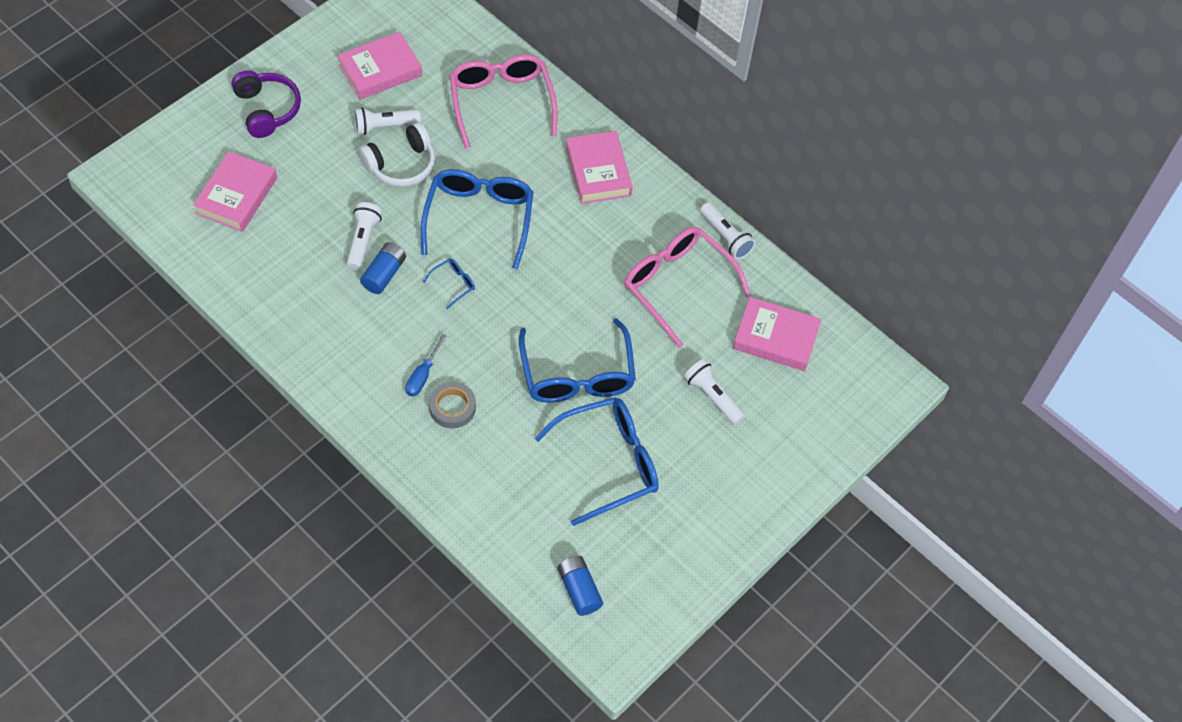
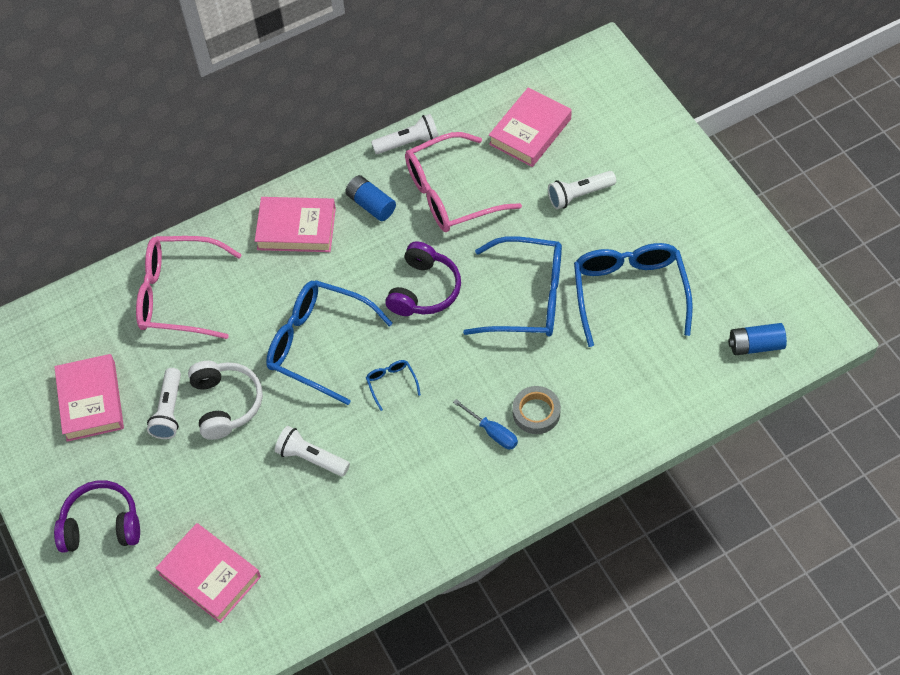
camera: 65 degrees left, 0 degrees up
(384, 274) = (360, 445): blue battery -> blue battery (371, 205)
(561, 287) = (424, 290): none -> purple headphones

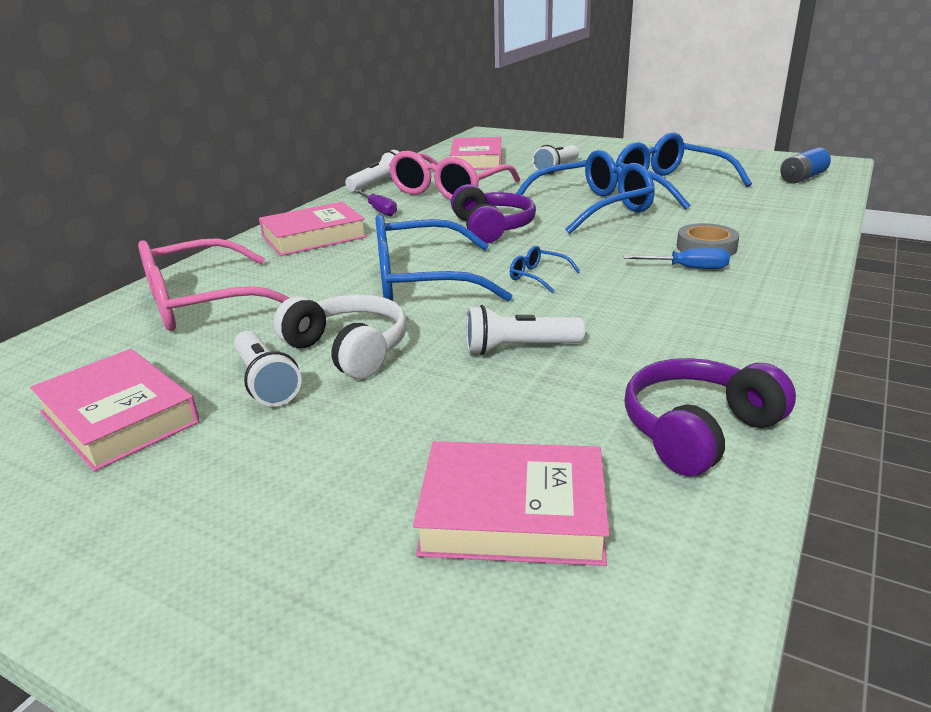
camera: 35 degrees left, 30 degrees down
(101, 525) = (237, 542): purple headphones -> purple headphones (698, 430)
(371, 205) = (379, 210): blue battery -> purple screwdriver

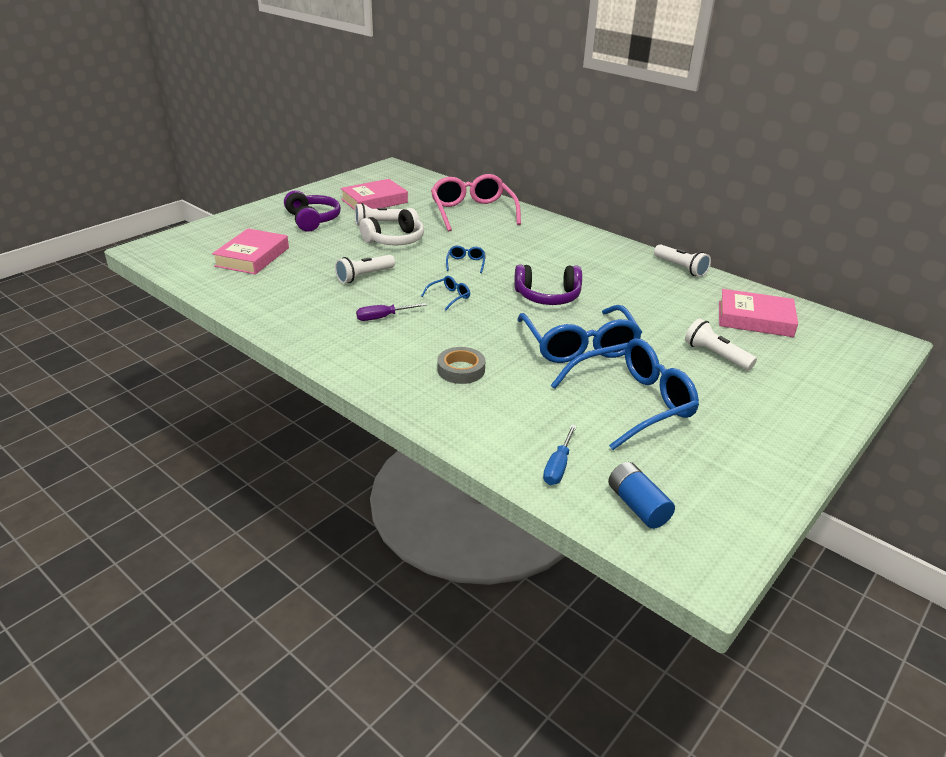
camera: 100 degrees right, 5 degrees up
(314, 236) = (560, 240): pink book -> none
(379, 210) = (607, 263): purple screwdriver -> purple screwdriver (383, 317)
(421, 281) = (466, 263): blue glasses -> blue glasses, size x0.41
(448, 191) = (651, 293): pink glasses -> none
(518, 348) = (364, 276): white flashlight -> white flashlight turned 135 degrees counterclockwise
(688, 268) = (428, 350): blue screwdriver -> blue screwdriver (558, 466)
(698, 430) = (261, 300): purple headphones -> purple headphones (312, 220)

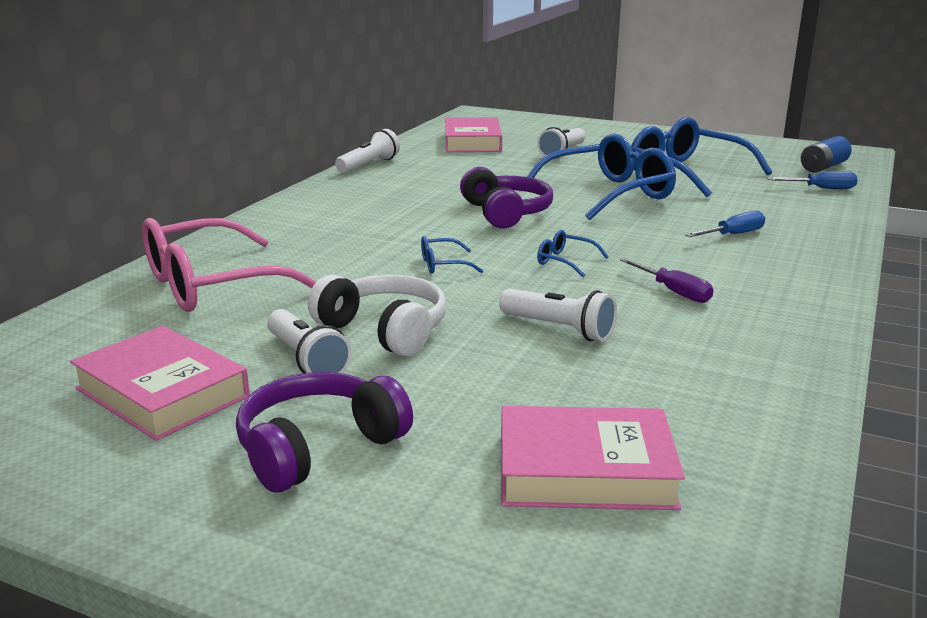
camera: 105 degrees left, 10 degrees down
(461, 370) = (733, 235): grey tape -> blue screwdriver

